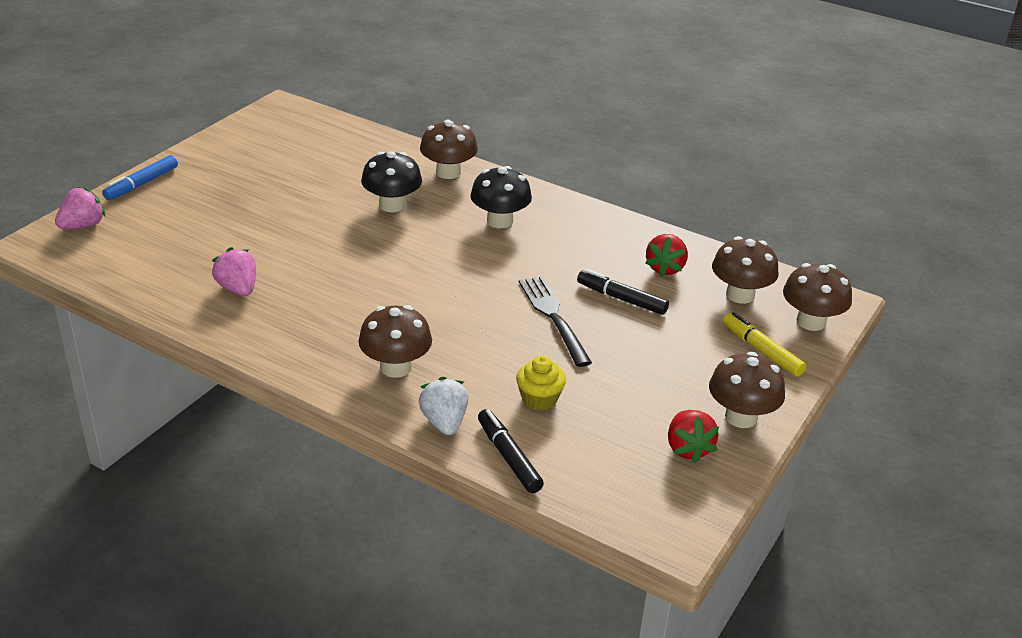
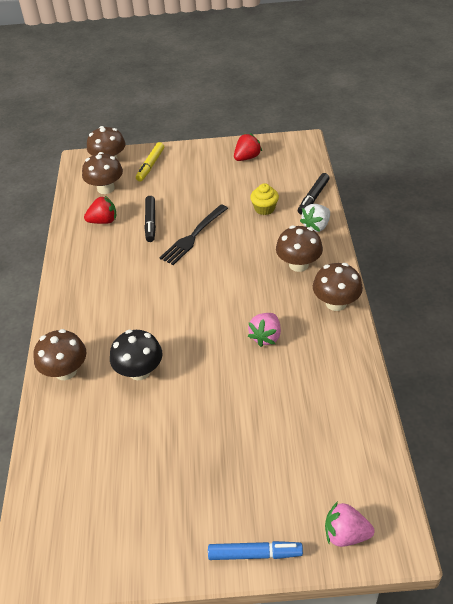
camera: 120 degrees left, 10 degrees up
(238, 289) = (311, 375): pink strawberry -> pink strawberry (266, 337)
(500, 221) = (111, 308): black mushroom -> none
(741, 417) = (209, 153): brown mushroom -> brown mushroom (336, 303)

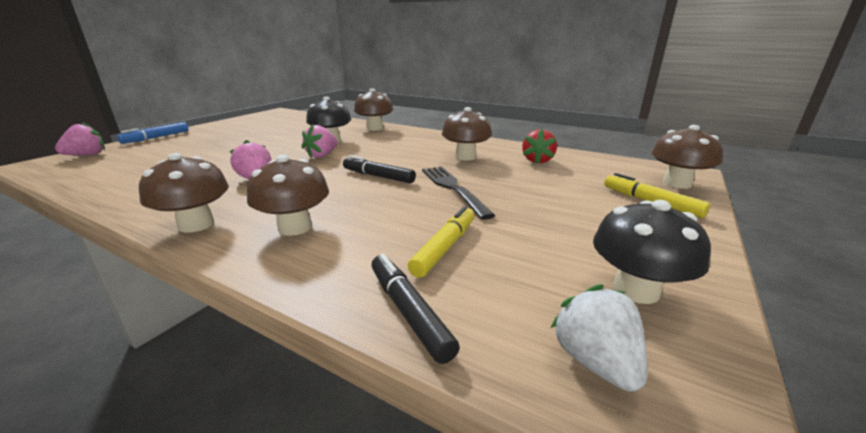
camera: 120 degrees right, 20 degrees down
(106, 188) = (605, 171): brown mushroom -> brown mushroom (465, 157)
(150, 222) = (509, 176): black marker -> black marker (378, 176)
(187, 342) = (322, 155): none -> pink strawberry
(247, 157) = (636, 290): red strawberry -> black mushroom
(264, 208) = (445, 247): yellow cupcake -> yellow marker
(316, 226) = (332, 275): white strawberry -> white strawberry (595, 362)

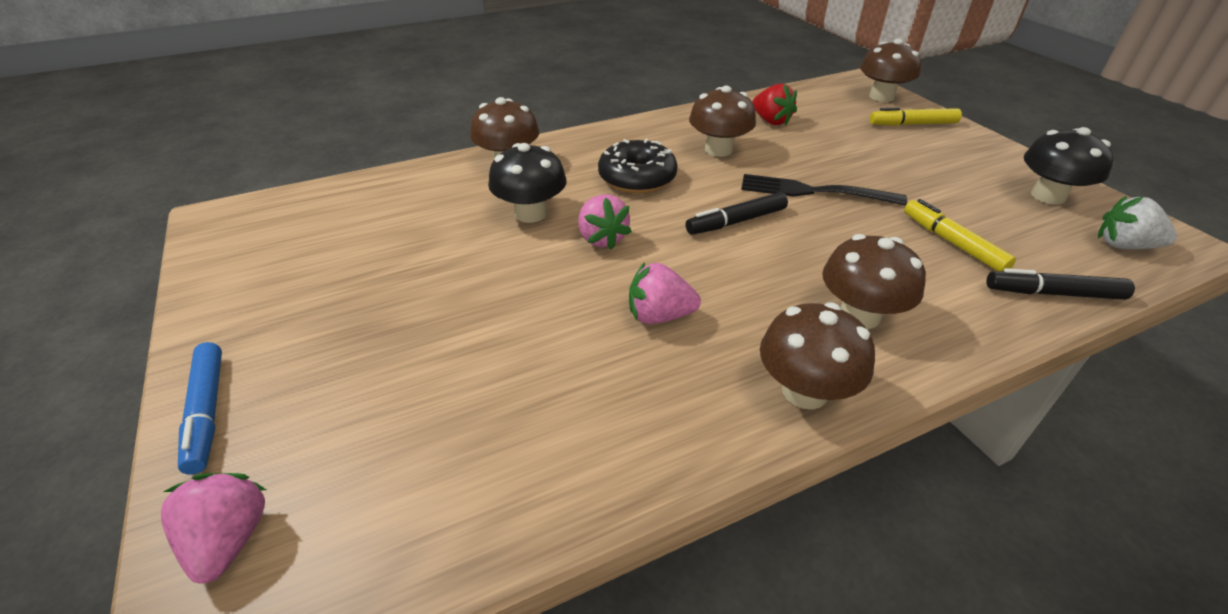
camera: 55 degrees left, 15 degrees up
(397, 149) = (637, 178): none -> black donut

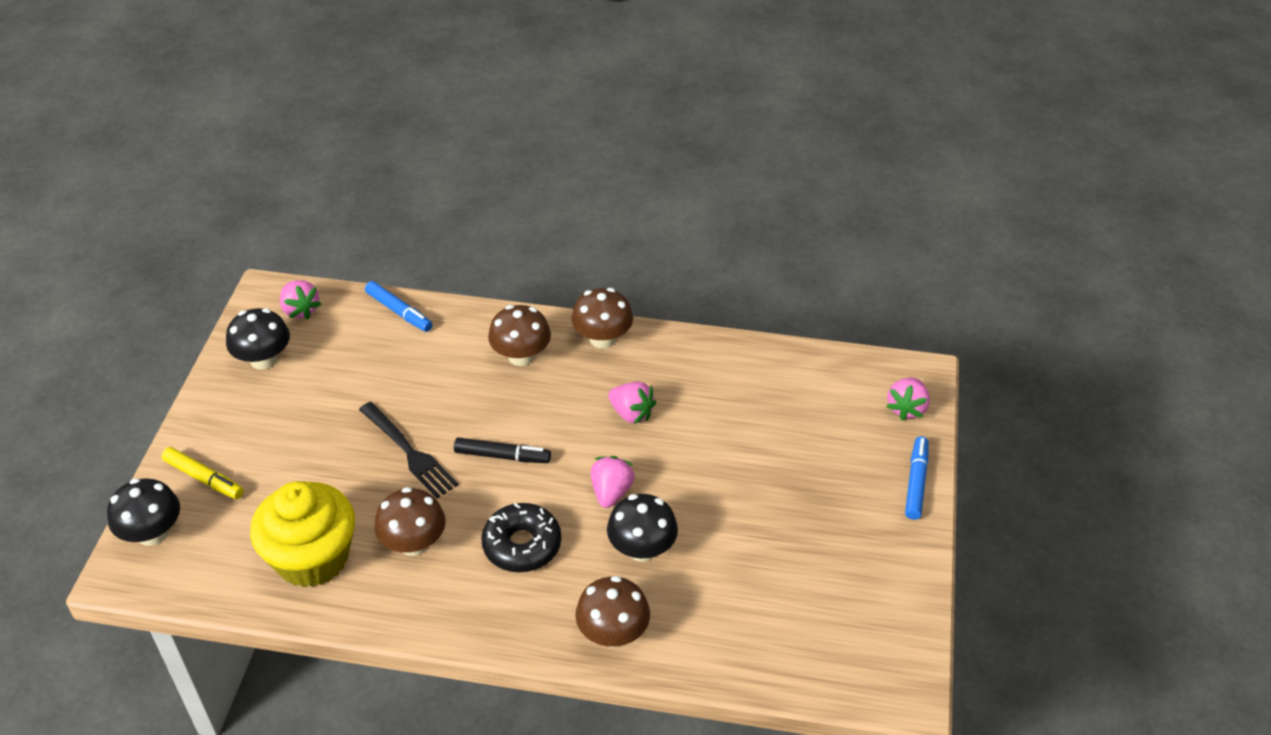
camera: 145 degrees left, 5 degrees up
(771, 121) = (312, 558): red strawberry -> yellow cupcake
(881, 96) = (152, 533): brown mushroom -> black mushroom
(952, 243) = (393, 365): yellow marker -> none
(1053, 293) = (399, 312): black marker -> blue marker
(1124, 245) = (300, 310): white strawberry -> pink strawberry

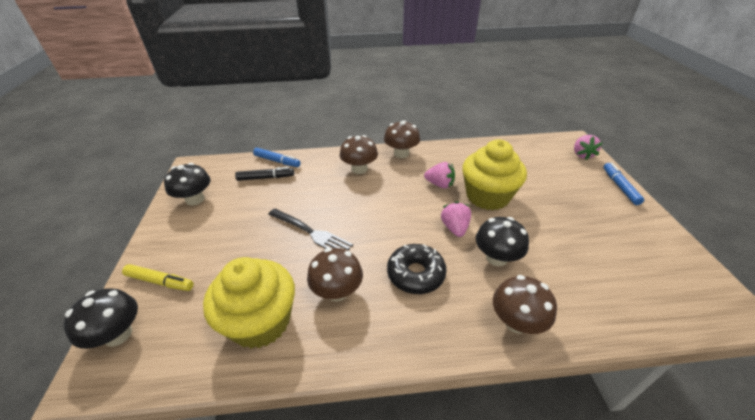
camera: 15 degrees left, 5 degrees down
(300, 310) = (214, 170): pink strawberry -> none
(502, 456) = (374, 222): black marker -> black marker (266, 178)
(692, 452) = (487, 196): none -> yellow cupcake

